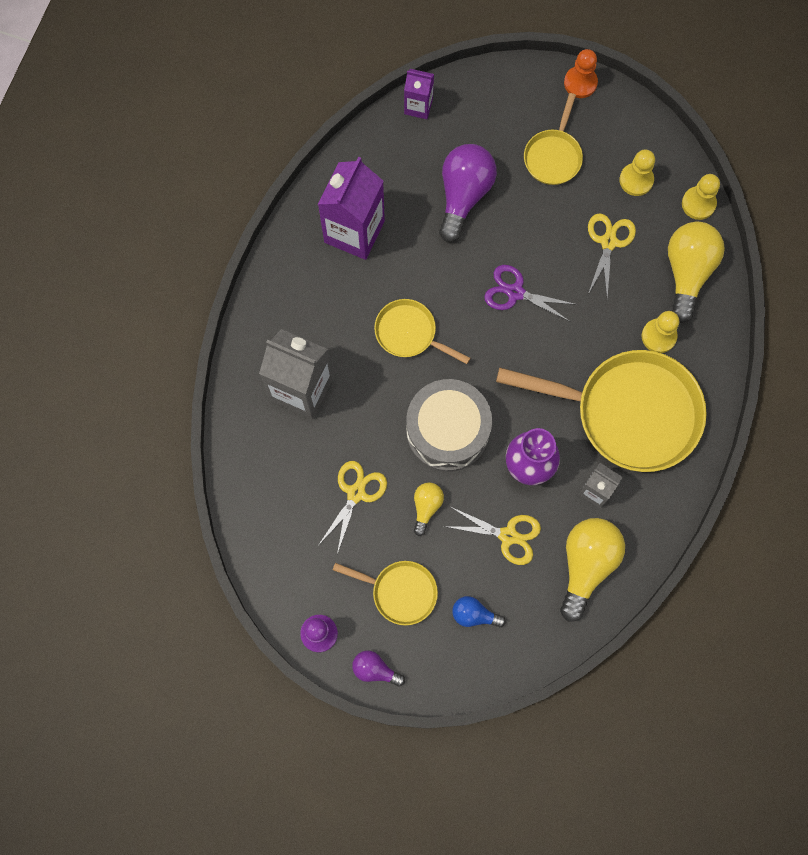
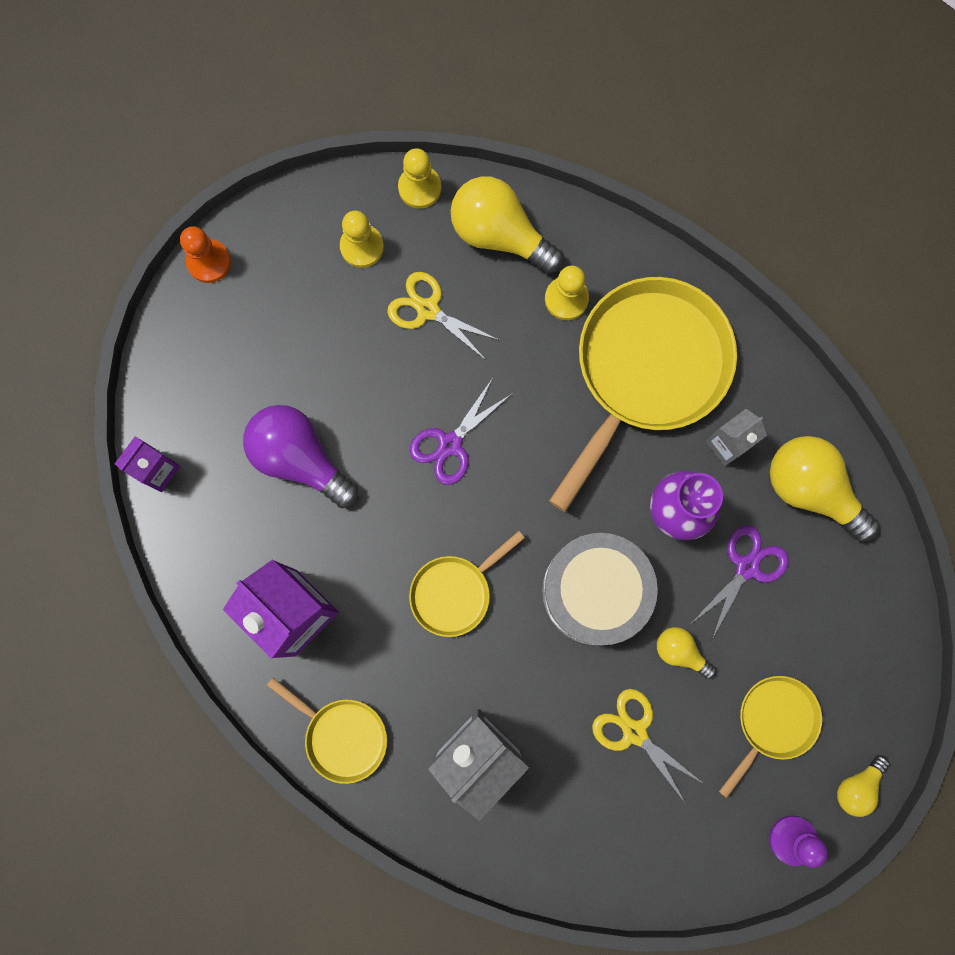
camera: 70 degrees left, 5 degrees up
(375, 670) = (857, 786): purple light bulb -> yellow light bulb
(474, 615) = (828, 643): blue light bulb -> none
(508, 535) = (747, 567): yellow scissors -> purple scissors
(553, 156) = (292, 331): yellow pan -> yellow pan (342, 735)

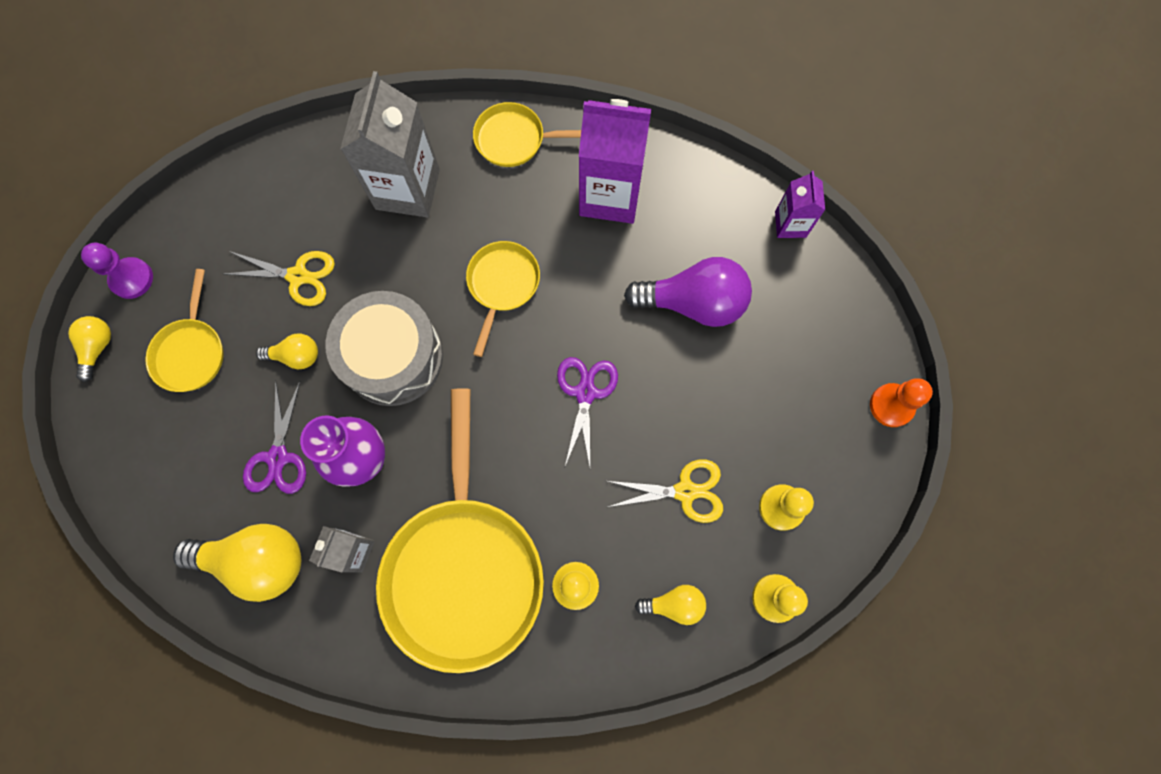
camera: 145 degrees right, 5 degrees down
(500, 235) = (674, 604): yellow light bulb -> yellow light bulb, size x0.52

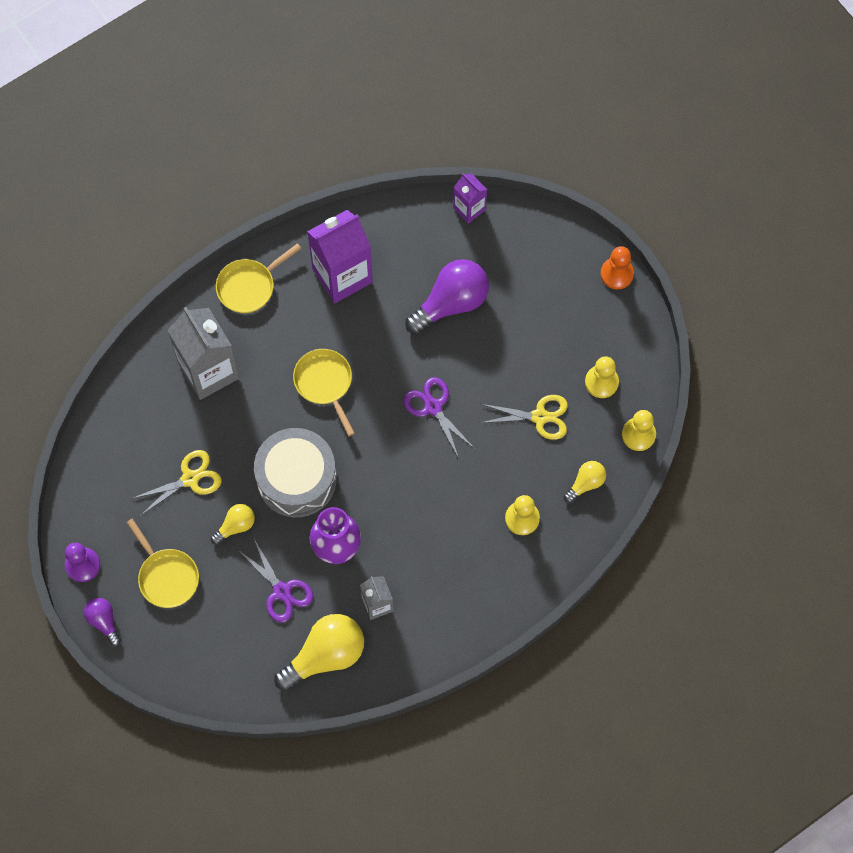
camera: 40 degrees left, 5 degrees down
(98, 347) = (103, 621): yellow light bulb -> purple light bulb
(463, 569) = (450, 562): yellow pan -> none
(685, 491) = (540, 417): yellow scissors -> yellow scissors turned 45 degrees clockwise

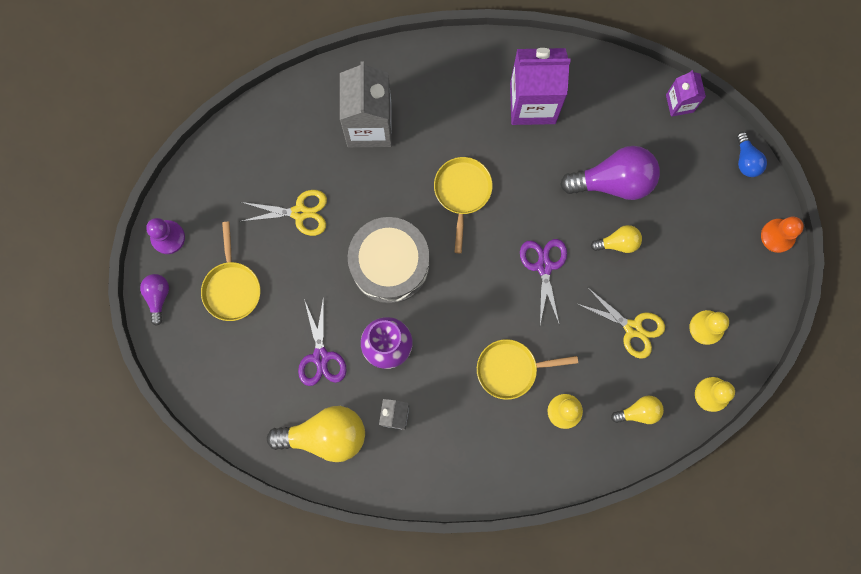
camera: 30 degrees right, 10 degrees up
(236, 526) = (314, 276): yellow light bulb -> yellow light bulb (618, 242)
(249, 286) = (446, 68): yellow pan -> yellow pan (511, 369)
(554, 225) = (746, 160): none -> blue light bulb

